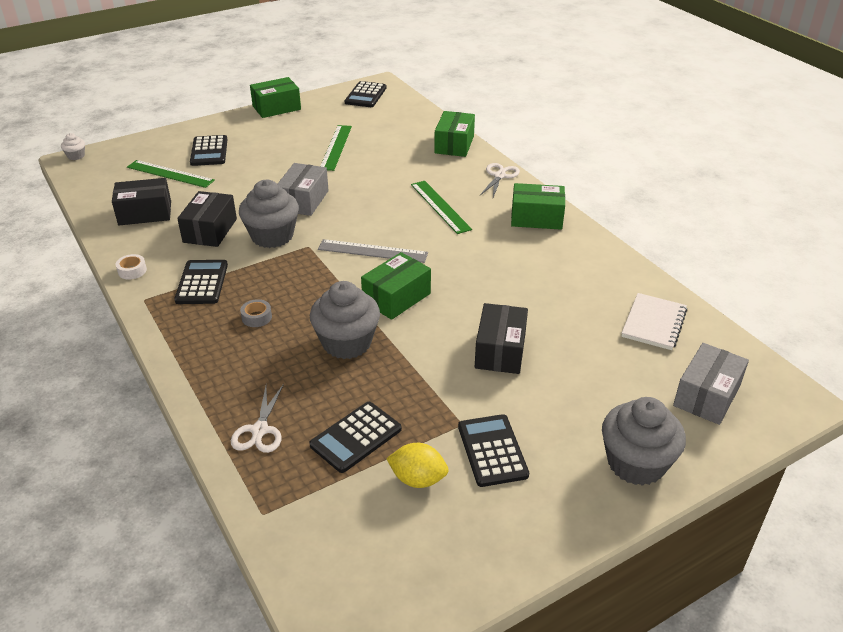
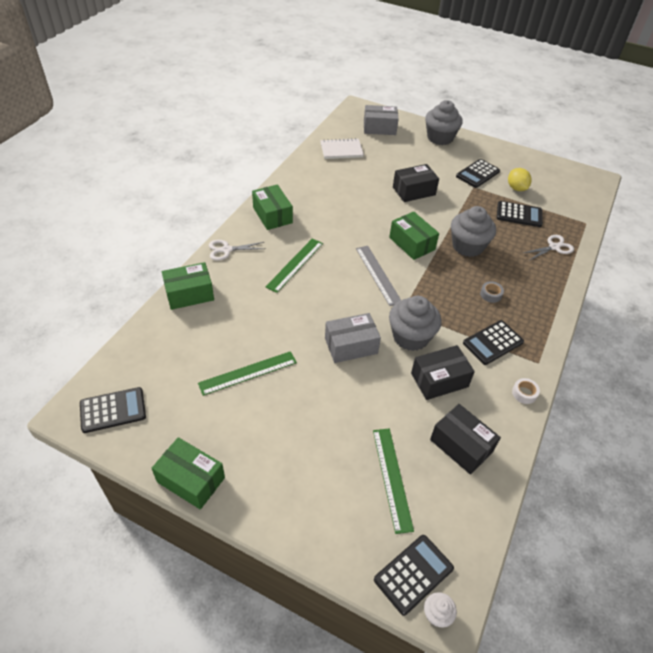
camera: 125 degrees left, 10 degrees up
(209, 151) = (328, 476): black calculator -> black calculator (413, 574)
(396, 298) = (412, 243): green box -> green box turned 45 degrees clockwise

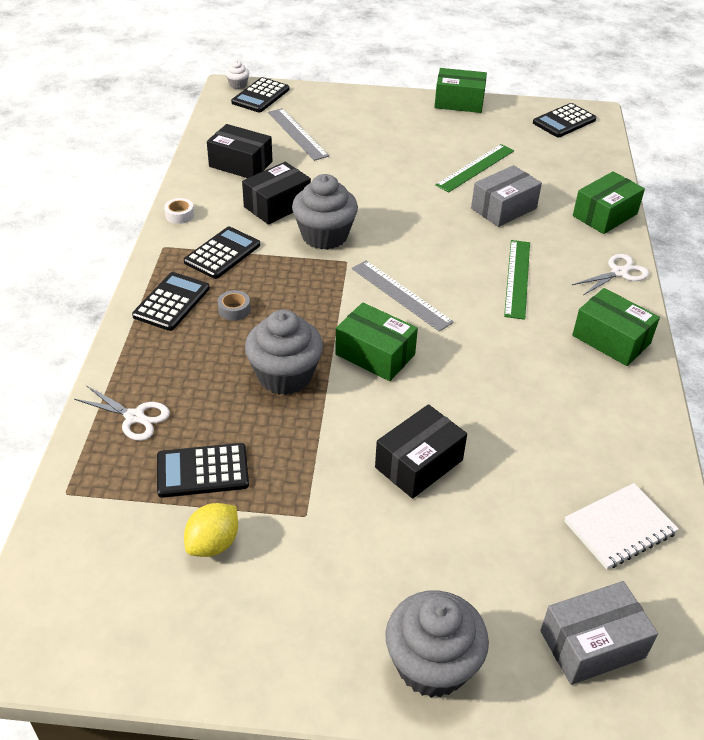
camera: 160 degrees right, 5 degrees down
(351, 346) = (388, 212): grey box -> grey box (503, 208)
(392, 478) = (297, 134): green ruler -> grey ruler
(477, 174) = (305, 559): black calculator -> black calculator (171, 302)
(516, 188) = (213, 543): yellow lemon -> yellow lemon turned 75 degrees clockwise
(554, 247) = (135, 417): white scissors -> white scissors turned 105 degrees counterclockwise

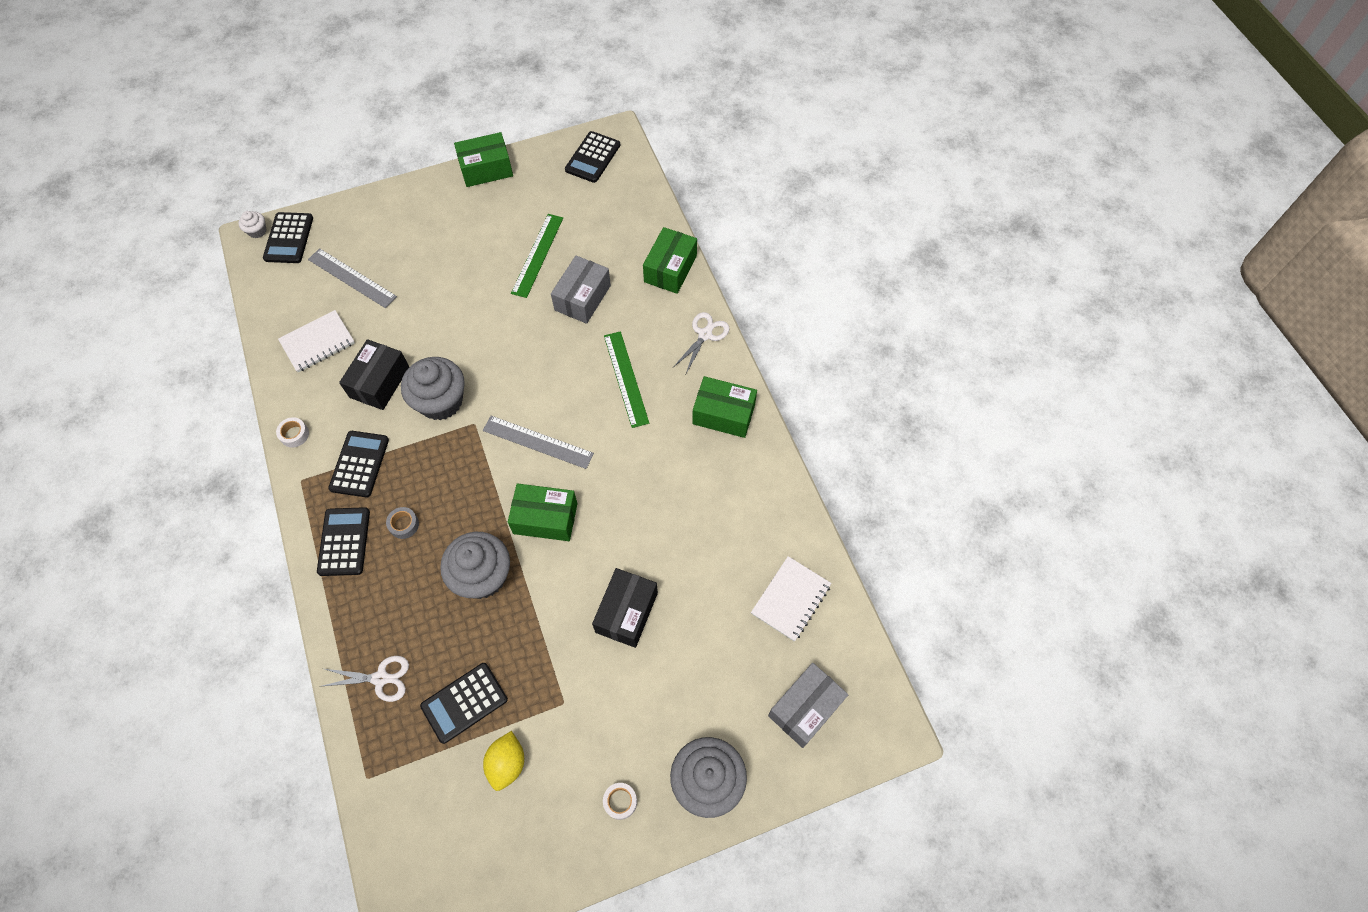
camera: 25 degrees left, 20 degrees up
(241, 164) = (318, 343): black box -> white notebook
(317, 637) = (620, 801): none -> white tape

